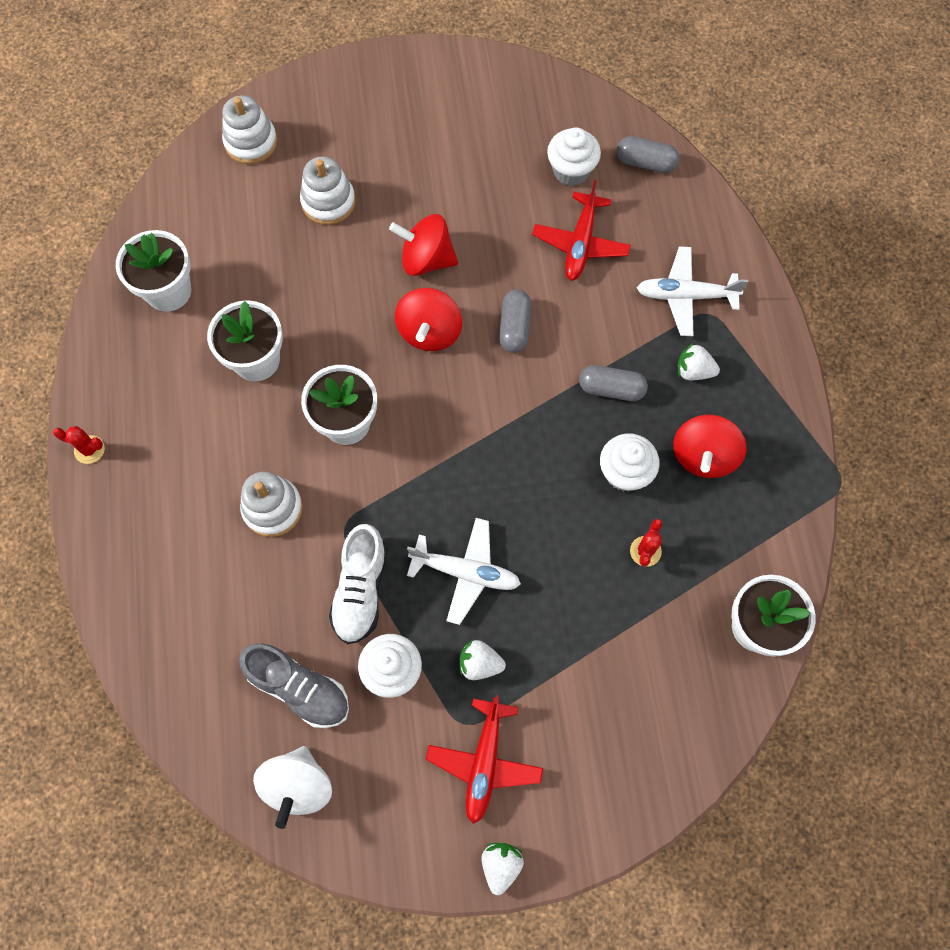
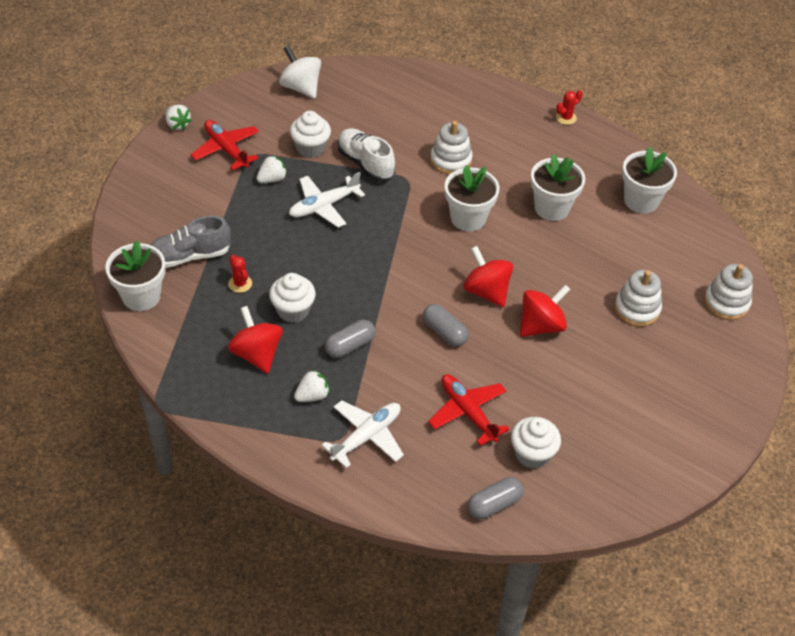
camera: 130 degrees right, 20 degrees down
(299, 688) = (344, 114): grey shoe -> grey shoe (190, 256)

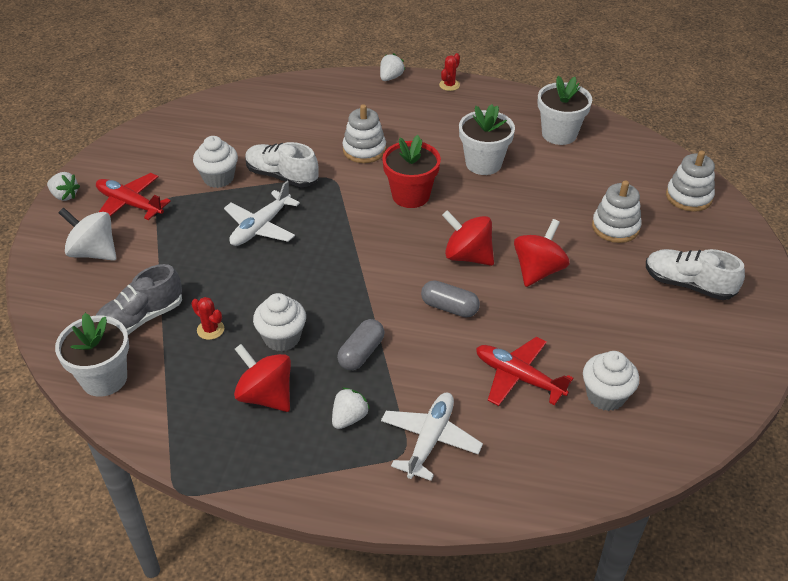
camera: 20 degrees left, 5 degrees down
(272, 179) = (193, 218): white strawberry -> white strawberry (391, 77)
(301, 87) = (180, 127): white spinning top -> white spinning top (94, 252)
(468, 218) = (410, 195): white flower pot -> red flower pot
(494, 504) = (600, 461): grey capsule -> none
(669, 384) = (688, 284): none -> white shoe

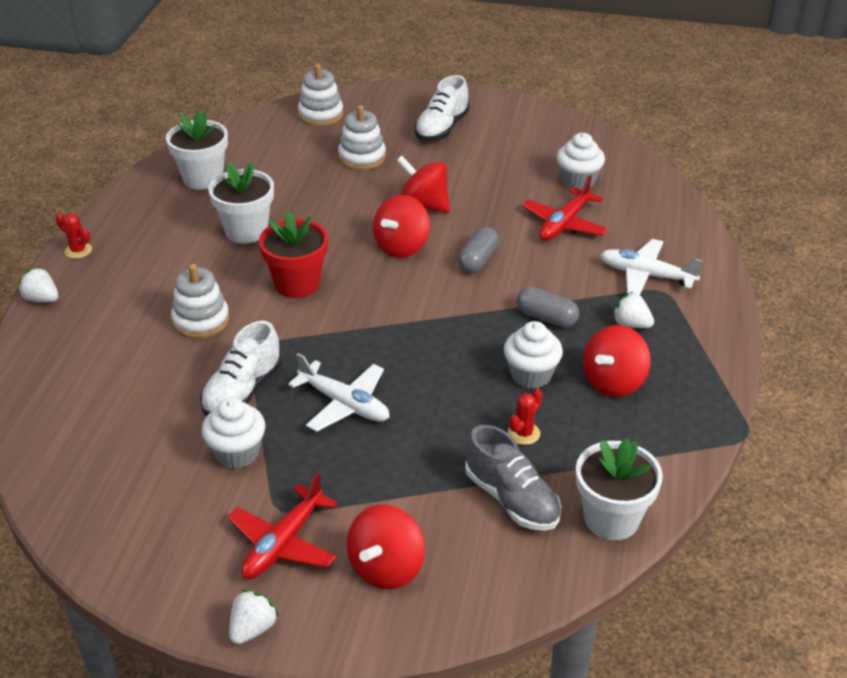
camera: 90 degrees left, 5 degrees down
(94, 252) = (386, 568): white spinning top -> red spinning top

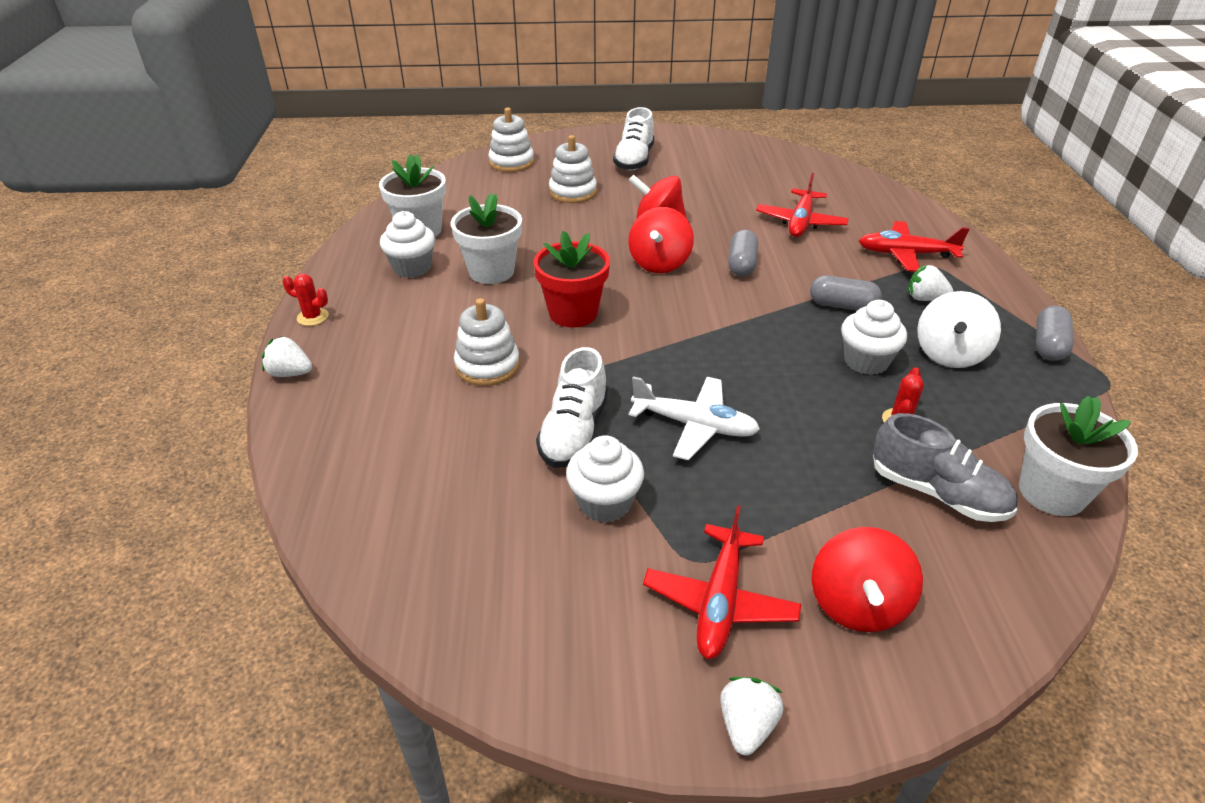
camera: 15 degrees left, 0 degrees up
(578, 181) = (787, 186): white cupcake -> white cupcake (412, 268)
(613, 382) = (949, 354): red spinning top -> white spinning top
(646, 275) = (906, 254): white plane -> red plane
(716, 390) = (1048, 345): none -> grey capsule

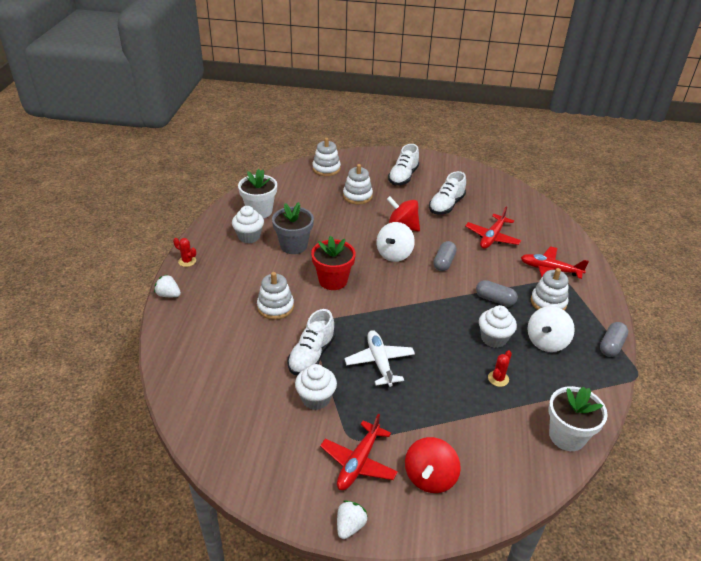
camera: 10 degrees right, 0 degrees up
(491, 271) = (293, 245): white flower pot -> grey flower pot
(659, 263) = (394, 254): red spinning top -> white spinning top
(695, 425) = (379, 362): white plane -> white plane turned 135 degrees counterclockwise
(714, 189) = (446, 205): none -> white shoe
(925, 298) = (548, 302): white strawberry -> white stacking toy
(937, 493) = (500, 425): grey shoe -> none

